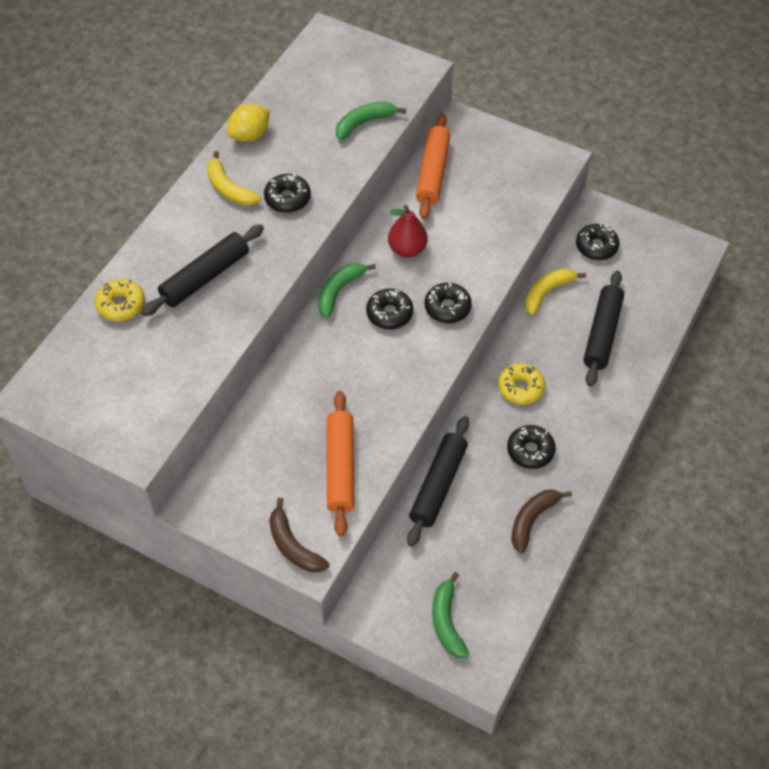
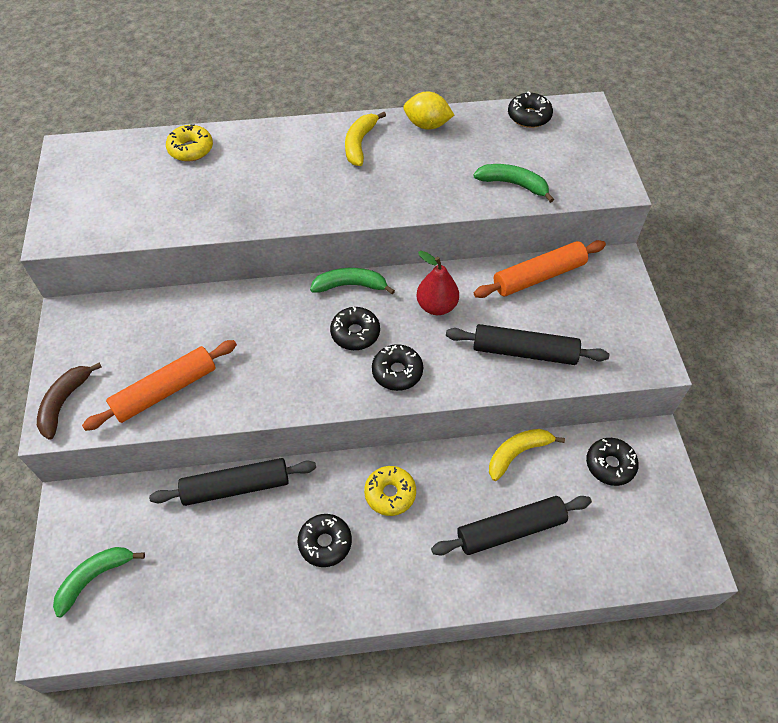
camera: 55 degrees right, 0 degrees up
(205, 277) = (256, 179): black rolling pin -> black rolling pin (524, 351)
(287, 198) = (382, 183): black donut -> black donut (529, 116)
(532, 520) = (248, 590): brown banana -> none
(547, 292) = (517, 453): yellow banana -> yellow banana turned 45 degrees counterclockwise

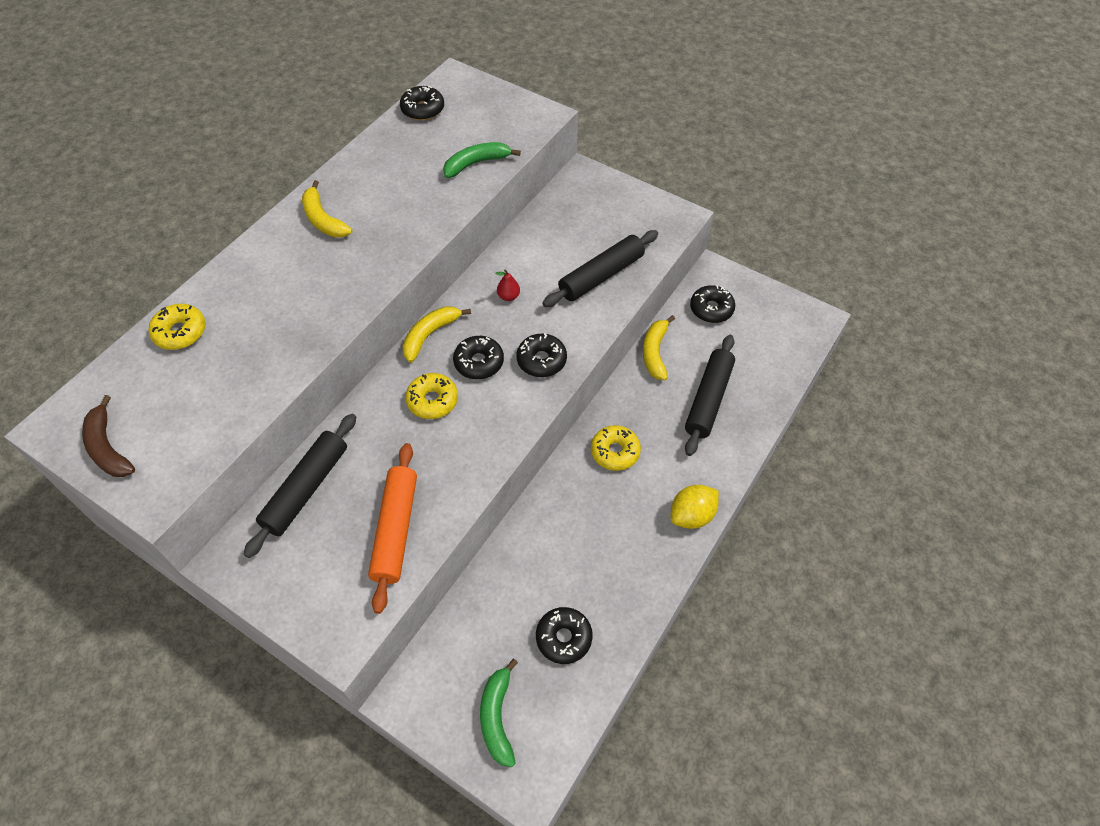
camera: 50 degrees left, 0 degrees up
(64, 402) = (325, 619): brown banana -> brown banana (108, 447)
(236, 487) = (511, 553): black rolling pin -> black rolling pin (306, 489)
(293, 330) = (432, 401): none -> yellow donut
(325, 543) = (617, 522): black donut -> black donut (563, 638)
(350, 285) = (430, 335): green banana -> yellow banana
(427, 125) = (356, 168): yellow lemon -> yellow lemon (691, 515)
(436, 306) = (508, 296): red pear -> red pear, size x0.56
(538, 276) = (547, 221): orange rolling pin -> none

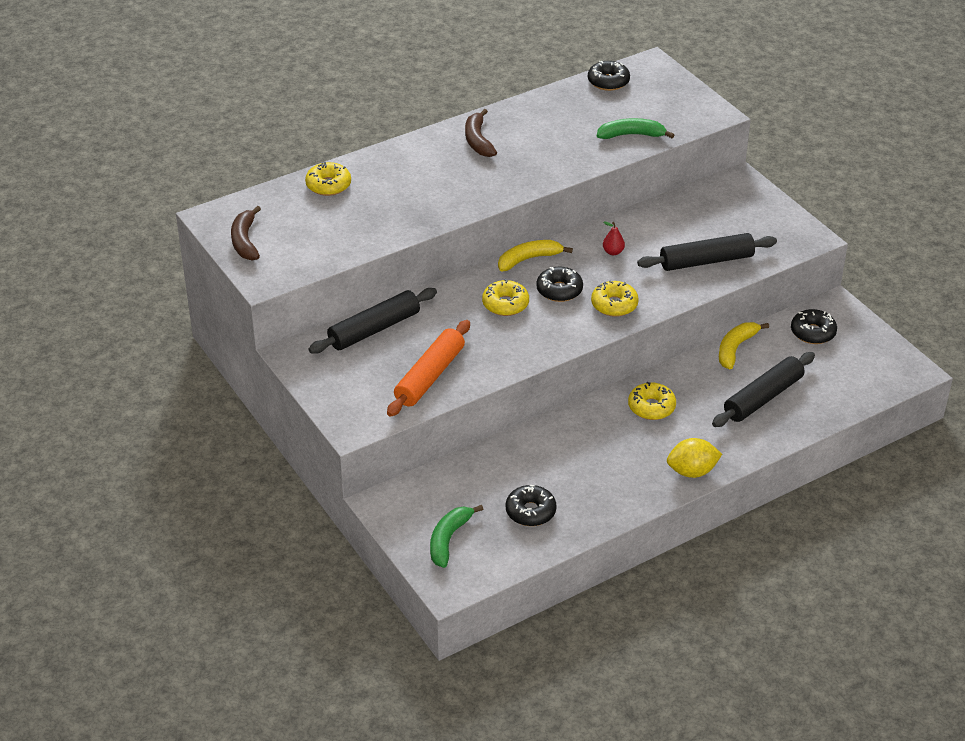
camera: 25 degrees right, 15 degrees down
(323, 219) = (478, 140): yellow banana -> brown banana
(541, 360) = (614, 305): black donut -> yellow donut

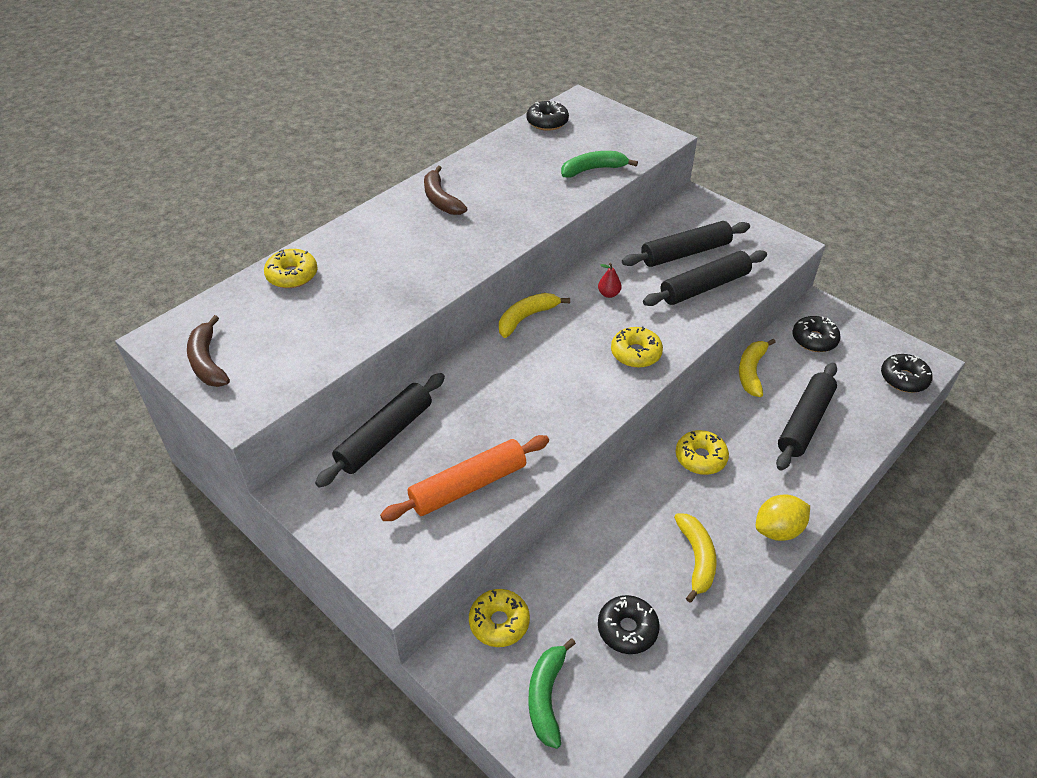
camera: 15 degrees left, 5 degrees up
(429, 376) = (468, 486): orange rolling pin -> orange rolling pin turned 45 degrees clockwise
(505, 304) = (521, 375): yellow donut -> yellow donut (499, 622)
(559, 290) = (572, 347): black donut -> black donut (904, 379)
(610, 477) = (696, 558): none -> yellow banana
(703, 228) = (685, 253): none -> black rolling pin

